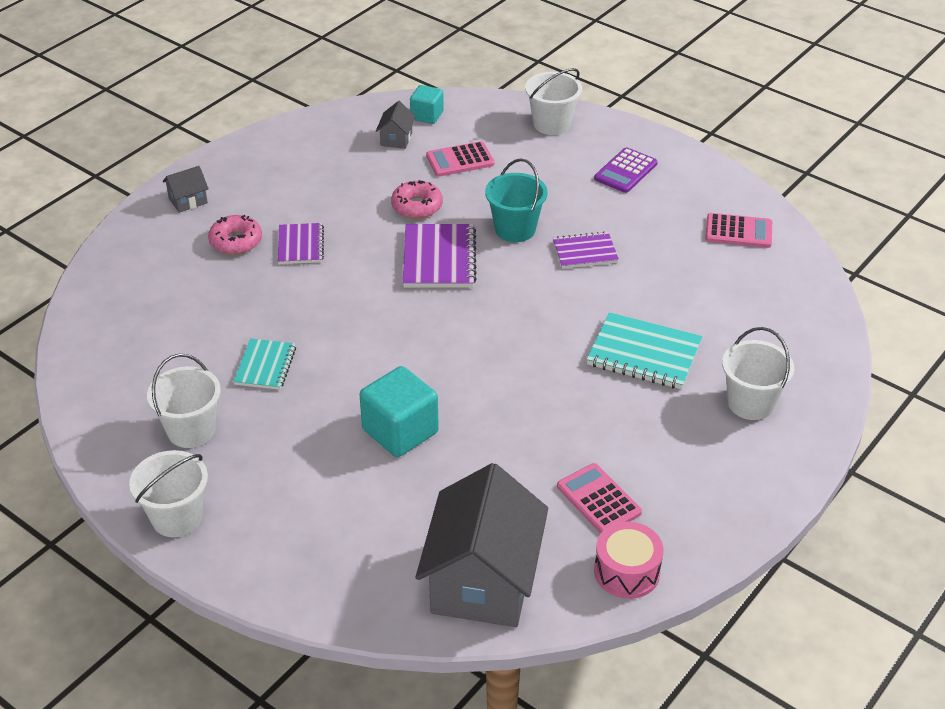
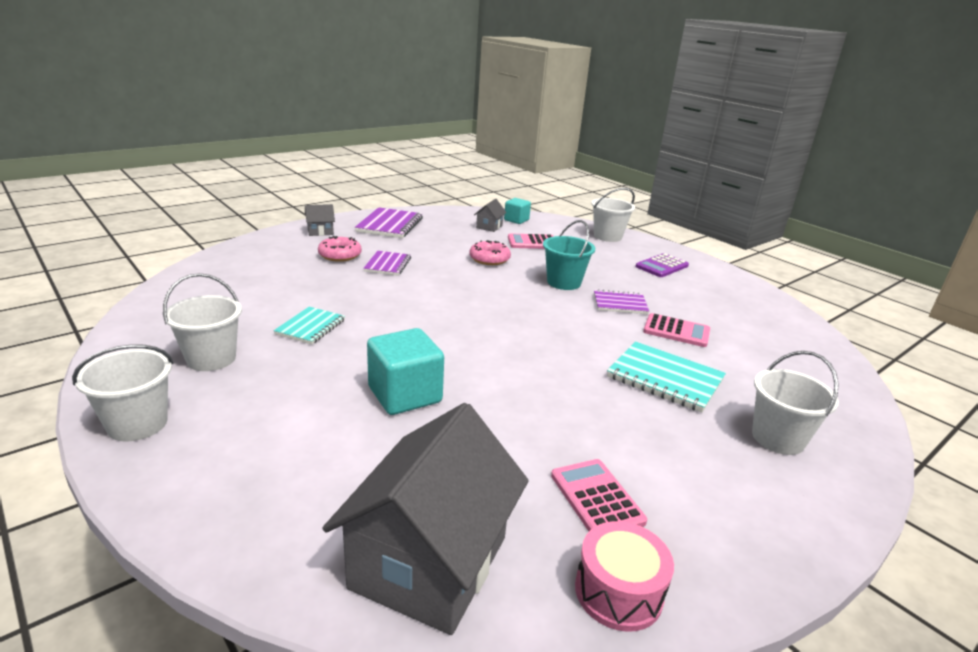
camera: 10 degrees right, 15 degrees down
(439, 259) = (494, 288): purple notebook -> purple notebook (390, 225)
(738, 231) = (758, 313): pink calculator -> pink calculator (676, 331)

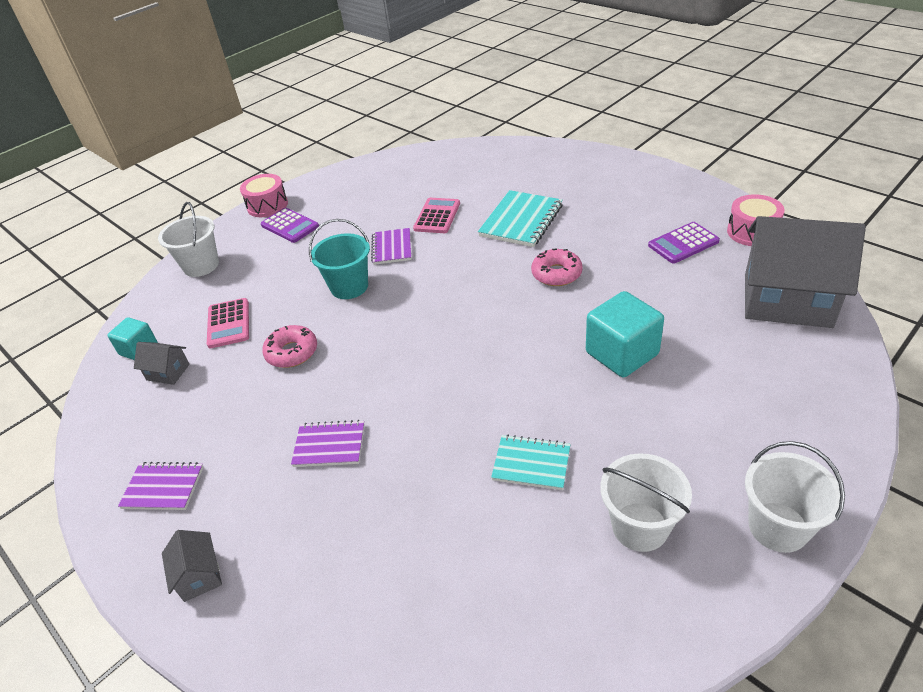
camera: 90 degrees left, 15 degrees up
(340, 255) = (304, 511): pink donut -> pink donut (556, 274)
(390, 225) = (163, 488): purple notebook -> purple notebook, size x0.63
(596, 498) = (683, 243): pink calculator -> purple calculator
(696, 260) = (267, 205): none -> pink drum
(778, 438) = (574, 178): white bucket -> none

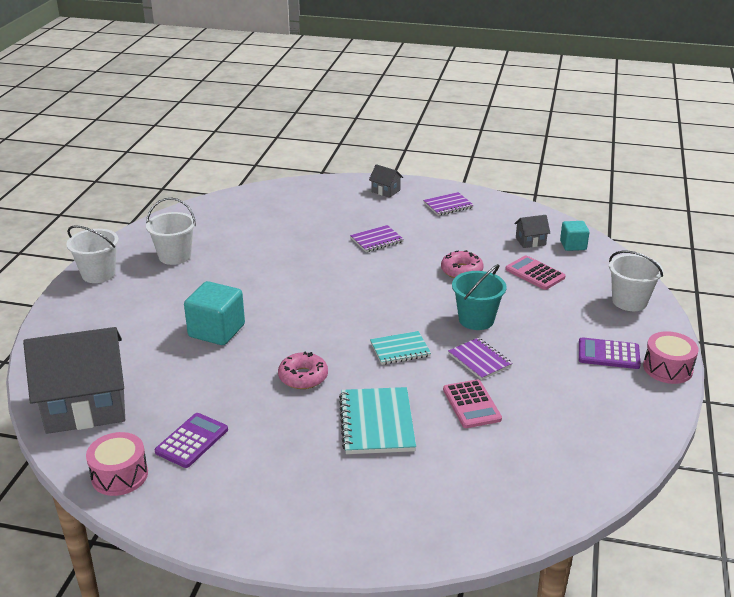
camera: 145 degrees right, 10 degrees down
(531, 464) = (248, 263): turquoise notebook -> turquoise notebook (400, 349)

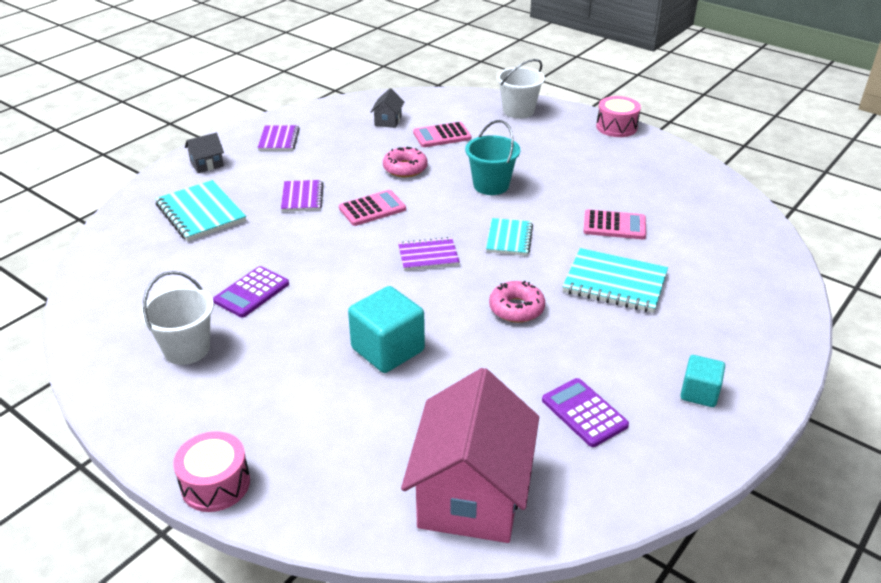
camera: 65 degrees left, 5 degrees up
(85, 406) = (471, 494): grey house -> pink house
(98, 274) = (162, 430): white bucket -> none
(119, 475) = (619, 484): pink drum -> pink drum (215, 484)
(323, 210) = (200, 213): none -> turquoise notebook
(387, 273) = (372, 209): none -> pink calculator
(479, 360) = (553, 202): purple notebook -> purple notebook (428, 256)
(573, 245) = (414, 105): turquoise cube -> turquoise cube (699, 393)
(608, 354) = (583, 143): purple calculator -> purple calculator (251, 292)

